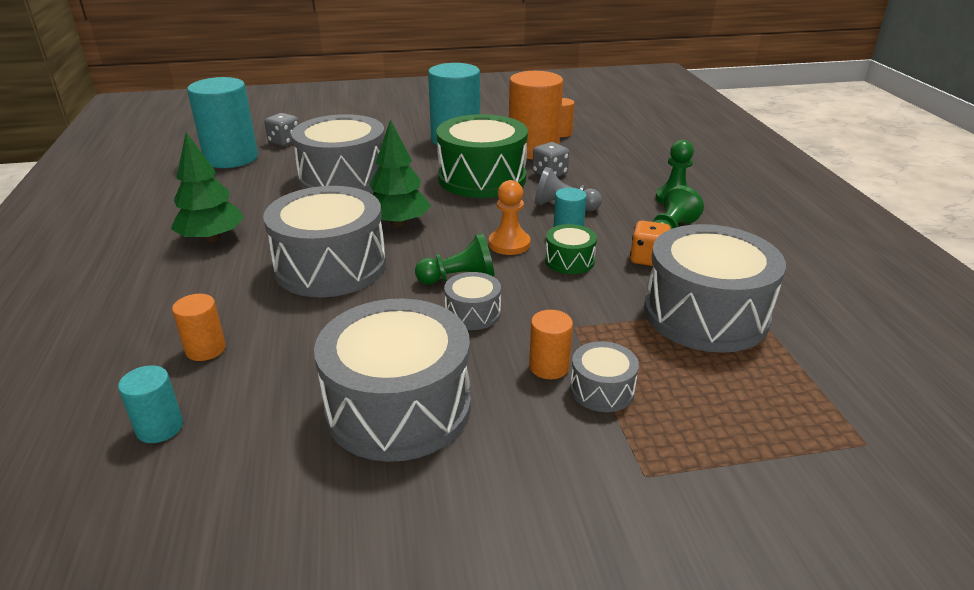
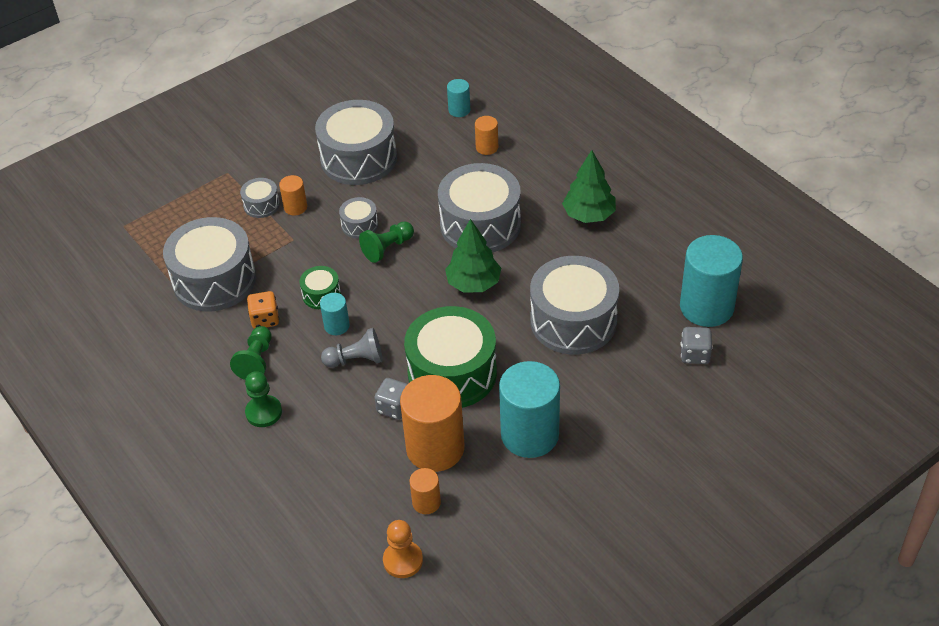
camera: 155 degrees right, 15 degrees up
(509, 244) = (374, 294): orange pawn -> orange pawn (403, 560)

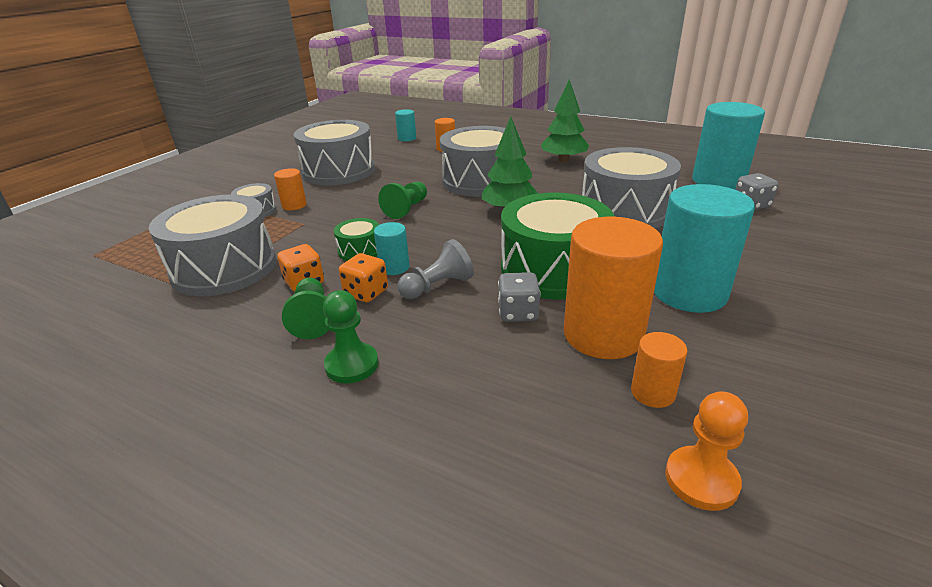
camera: 25 degrees left, 15 degrees down
(303, 347) = (366, 293): none -> orange dice
(359, 225) = (367, 202): grey drum -> none

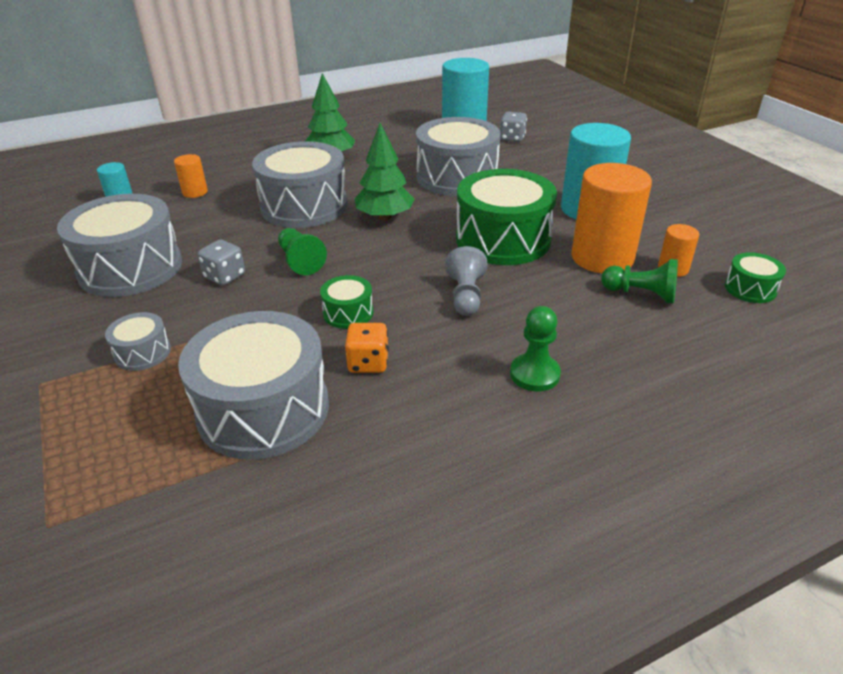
camera: 55 degrees left, 5 degrees up
(294, 205) = (174, 323): orange cylinder -> none
(312, 318) = (441, 375): green pawn -> green pawn (641, 294)
(366, 293) = (432, 334): orange dice -> none
(394, 267) = (406, 305): turquoise cylinder -> none
(518, 313) = (543, 277): grey dice -> grey dice (225, 276)
(701, 480) = (750, 289): orange pawn -> green drum

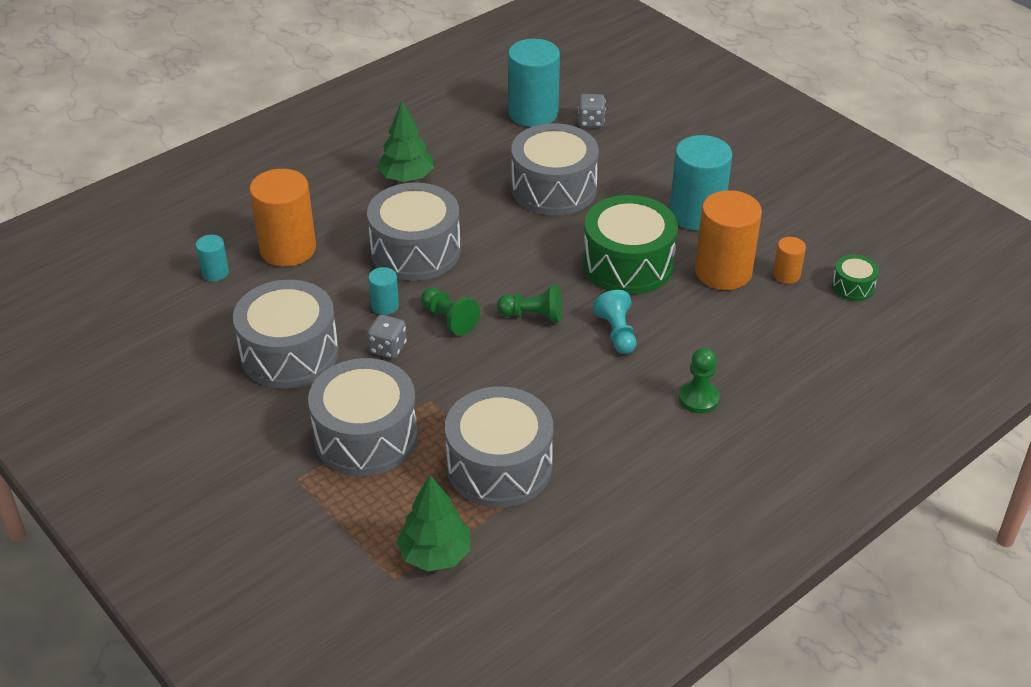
camera: 15 degrees left, 5 degrees up
(143, 353) = (366, 436): grey drum -> grey drum, size x2.19
(195, 192) = (288, 249): orange cylinder -> orange cylinder, size x2.11
(247, 242) = (385, 306): none -> turquoise cylinder
(348, 313) = (522, 367): green drum -> none
(368, 363) = (562, 412): orange dice -> none
(384, 217) = (504, 253): green tree -> green tree (435, 554)
(465, 296) = (617, 333): grey pawn -> turquoise pawn
(641, 294) = (764, 306): green pawn -> green pawn (533, 315)

